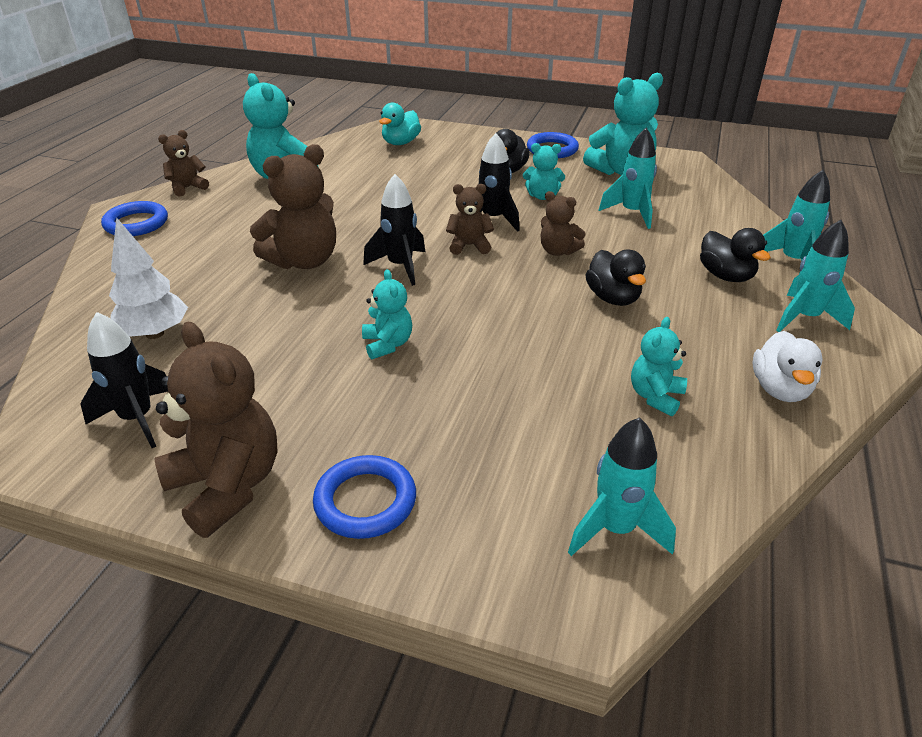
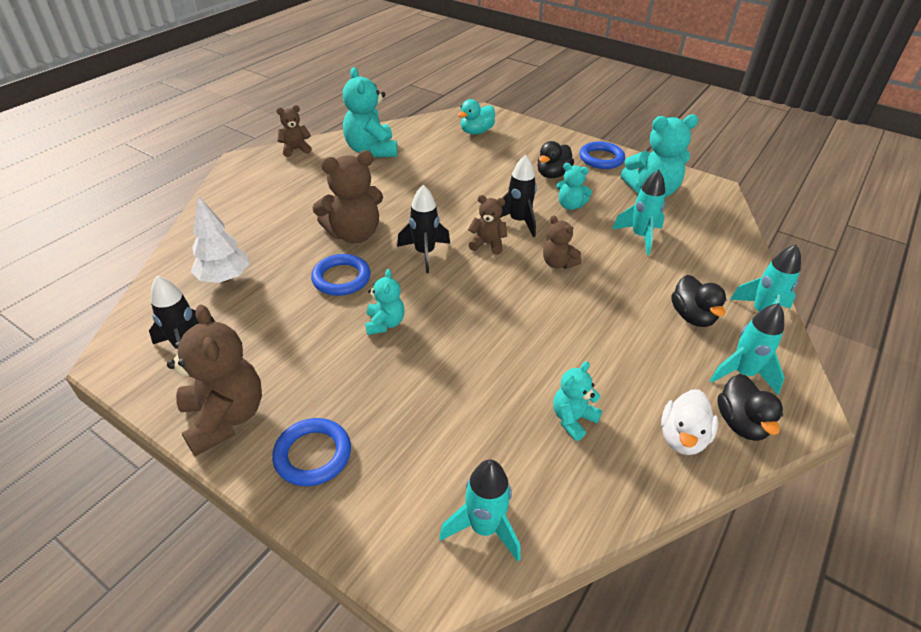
camera: 15 degrees right, 5 degrees up
(136, 223) = (247, 176): blue ring -> blue ring (341, 278)
(613, 298) = (582, 318): black duck -> black duck (741, 423)

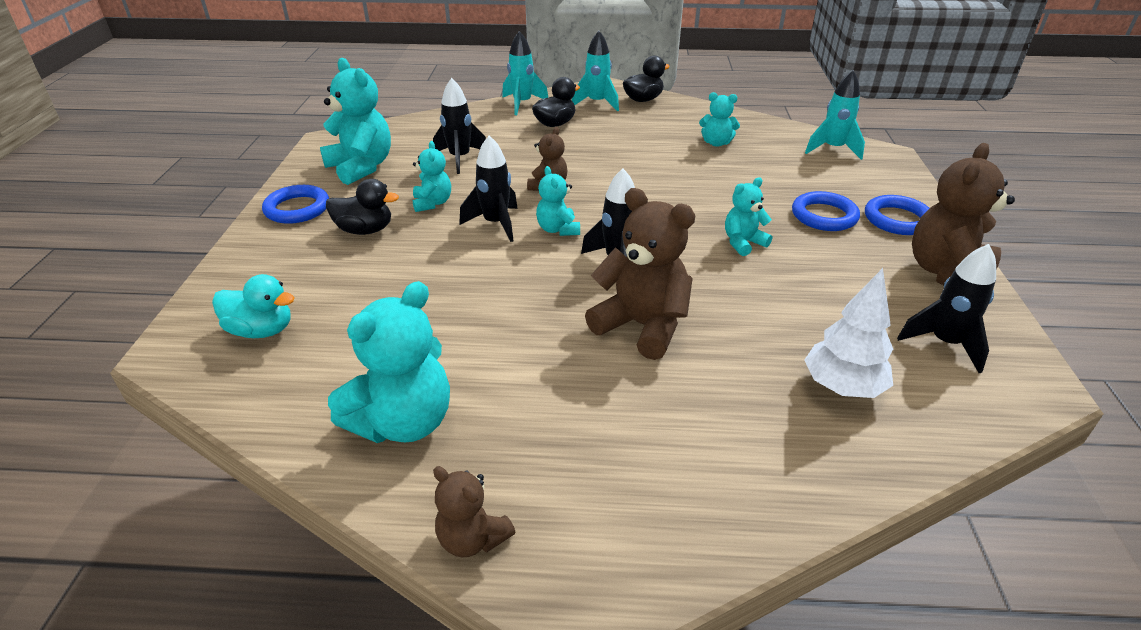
camera: 120 degrees left, 5 degrees down
(341, 278) = (723, 296): blue ring -> blue ring (824, 216)
(487, 244) = (558, 229): brown teddy bear -> turquoise teddy bear
(640, 237) = (460, 159): turquoise rocket -> black rocket
(682, 438) = (679, 112): white duck -> none

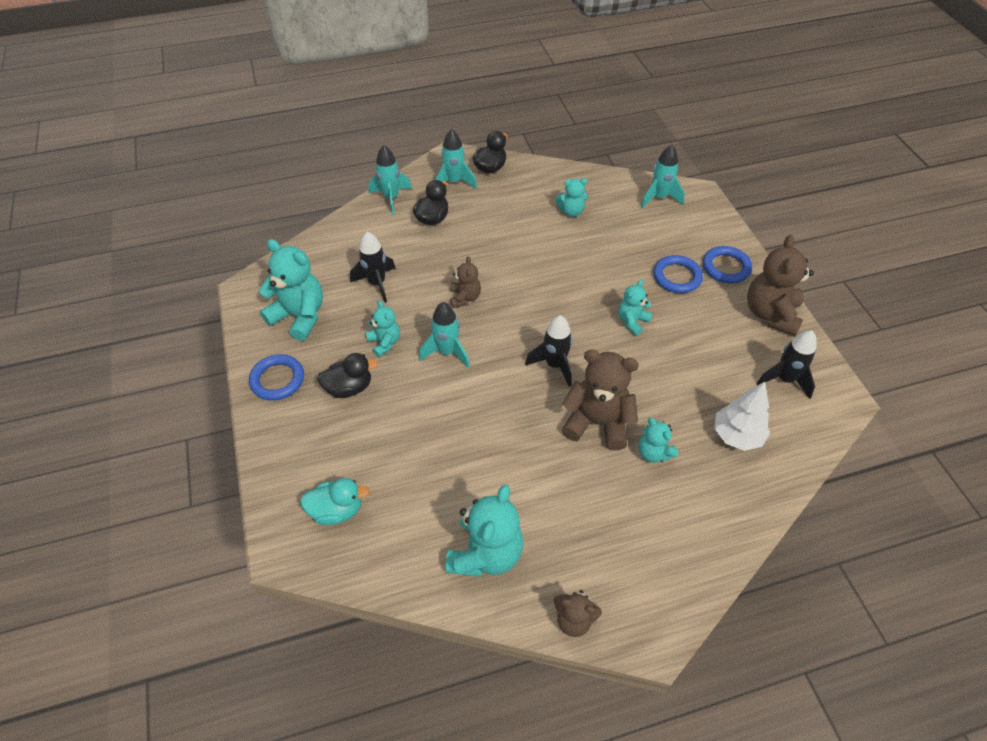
camera: 20 degrees left, 15 degrees up
(496, 224) = (447, 352): black rocket -> turquoise rocket
(558, 229) = (496, 344): turquoise teddy bear -> turquoise teddy bear (653, 453)

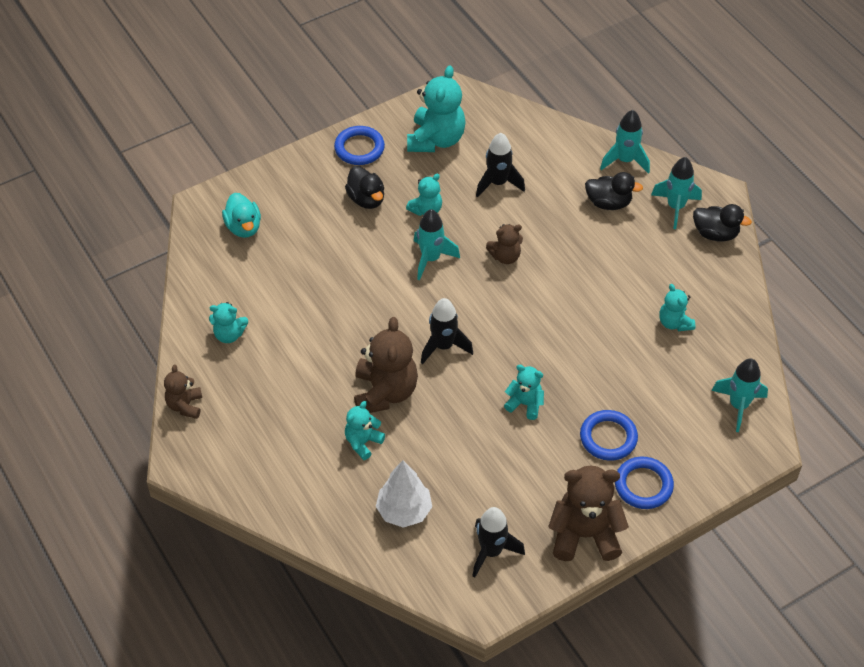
camera: 75 degrees right, 0 degrees up
(485, 553) = (229, 334): turquoise teddy bear -> turquoise teddy bear, size x0.55

